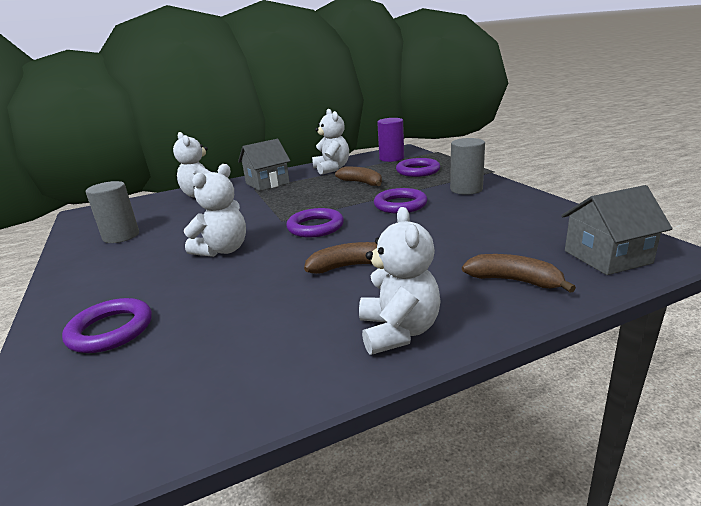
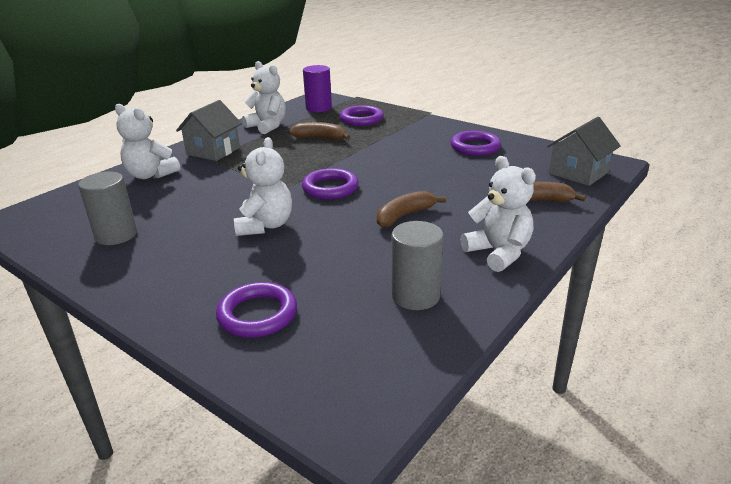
camera: 30 degrees left, 5 degrees up
(400, 205) = (384, 155): purple ring -> purple ring (475, 147)
(466, 189) = (426, 133): grey cylinder -> grey cylinder (415, 296)

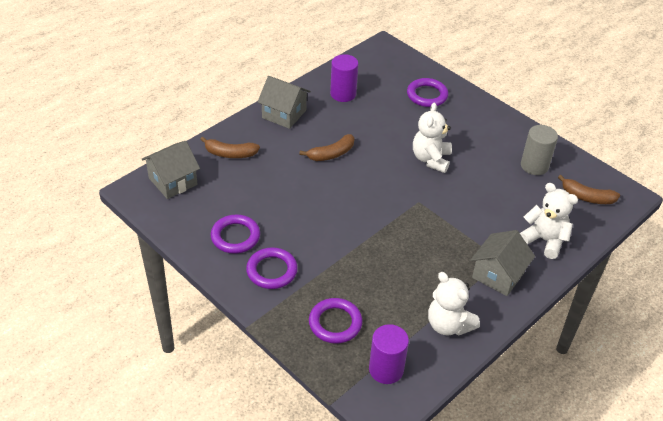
camera: 175 degrees left, 15 degrees up
(320, 138) = (387, 283): brown banana -> brown banana (587, 197)
(330, 188) = (382, 194): purple ring -> purple ring (272, 271)
(415, 296) = (343, 94): grey cylinder -> purple cylinder
(498, 253) = (284, 114): white teddy bear -> grey house

